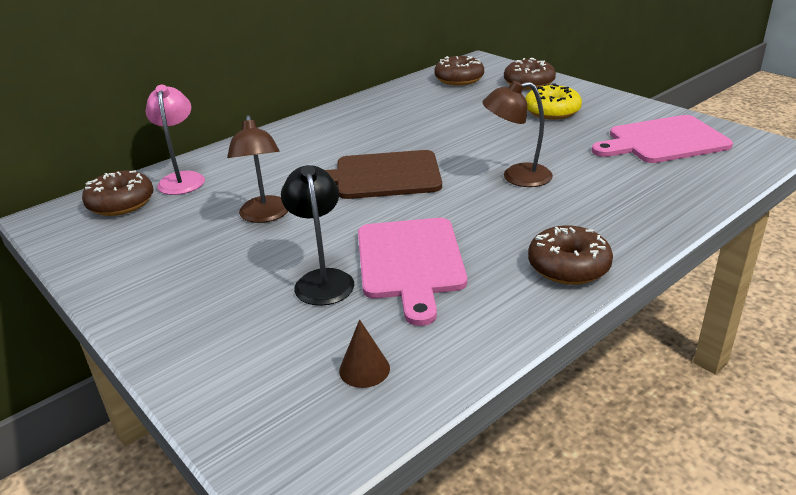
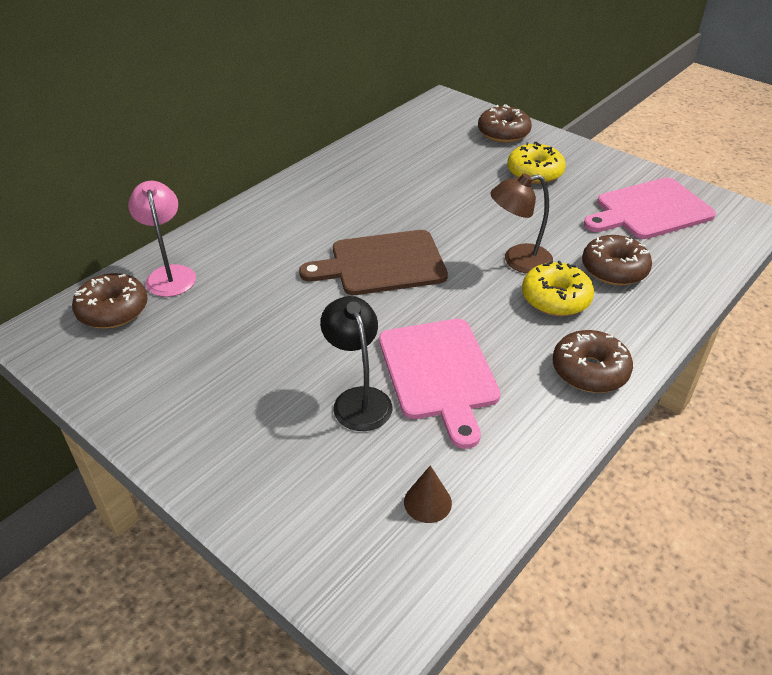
camera: 10 degrees left, 10 degrees up
(265, 216) = (275, 321): brown lamp -> none
(459, 79) = (429, 128): brown donut -> brown donut (614, 269)
(547, 207) = (555, 299): none -> yellow donut

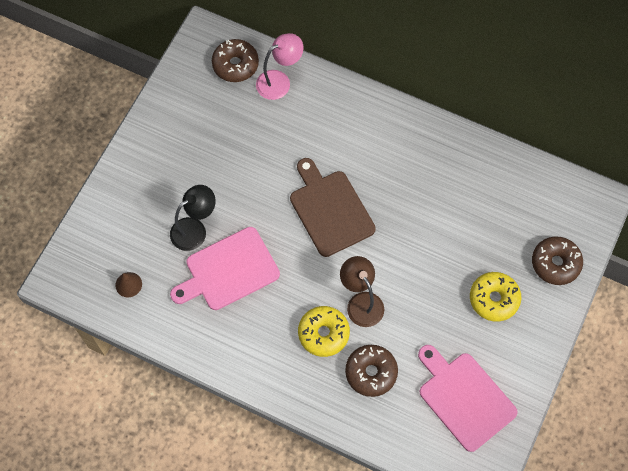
camera: 75 degrees right, 25 degrees up
(589, 371) = (254, 362): brown donut -> none

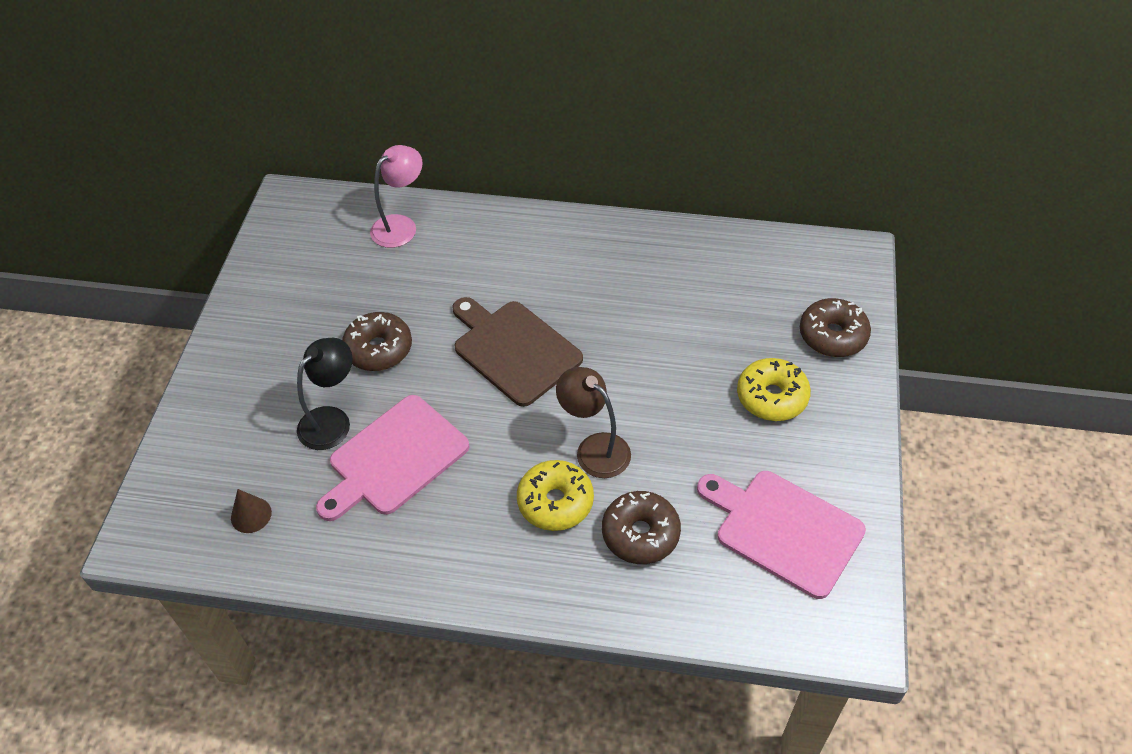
camera: 15 degrees left, 15 degrees down
(235, 65) = (337, 221): brown donut -> brown donut (379, 349)

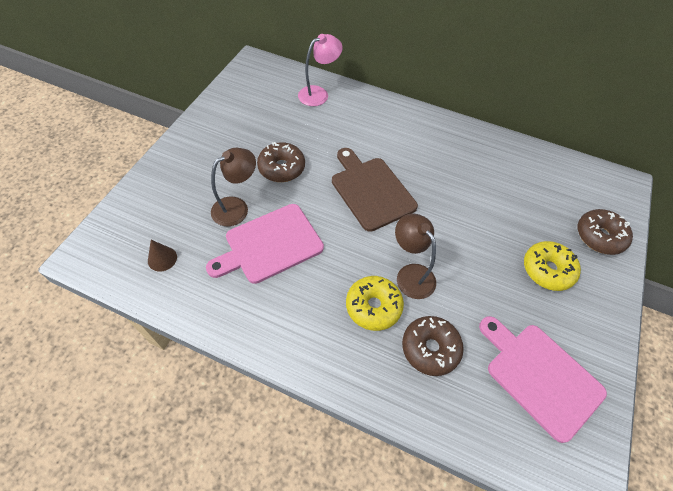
camera: 10 degrees right, 5 degrees up
(332, 420) = (237, 207): black lamp -> brown lamp

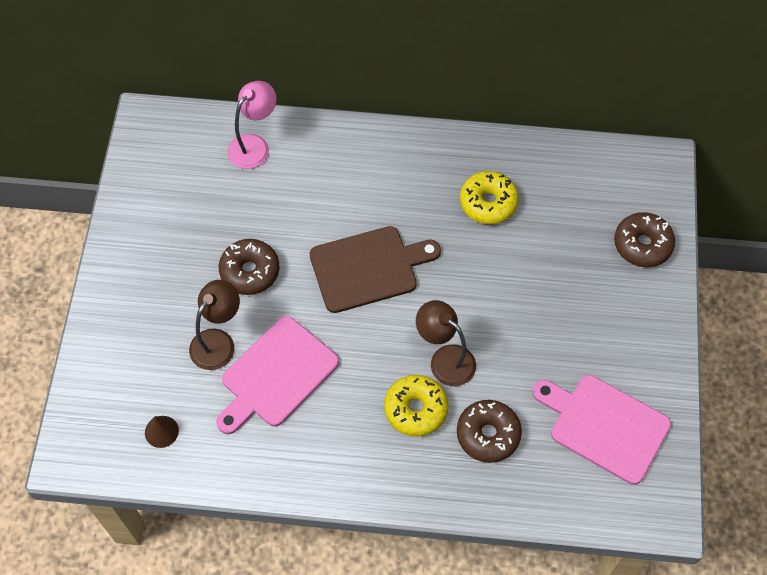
camera: 15 degrees left, 5 degrees up
(371, 190) = (368, 268): brown cutting board -> brown cutting board turned 120 degrees clockwise
(547, 270) = (592, 305): yellow donut -> yellow donut (488, 203)

